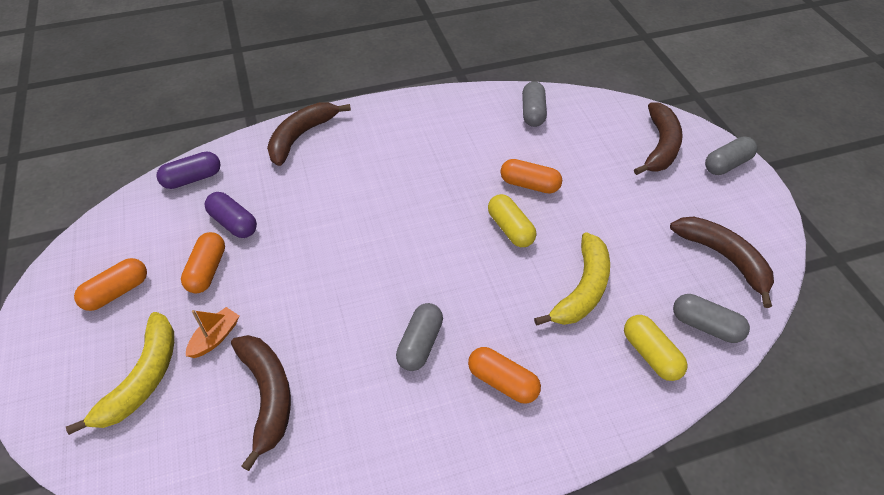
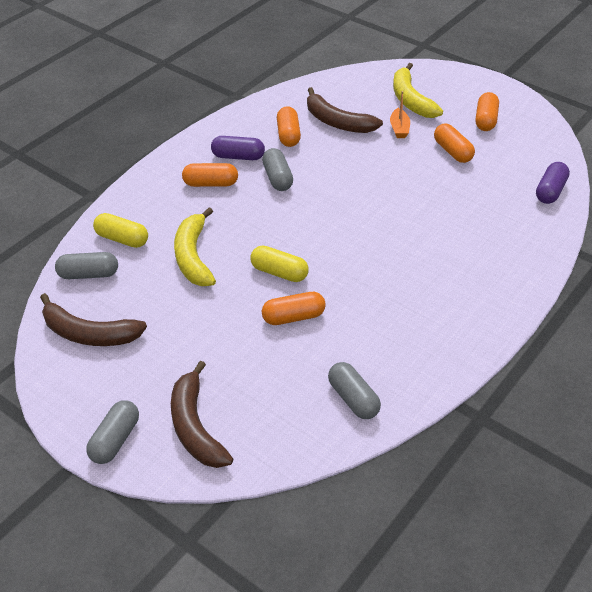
camera: 145 degrees right, 5 degrees down
(233, 223) = (478, 181): purple capsule -> purple capsule (238, 156)
(301, 136) = (525, 260): brown banana -> none
(346, 411) = (288, 135): none -> orange capsule

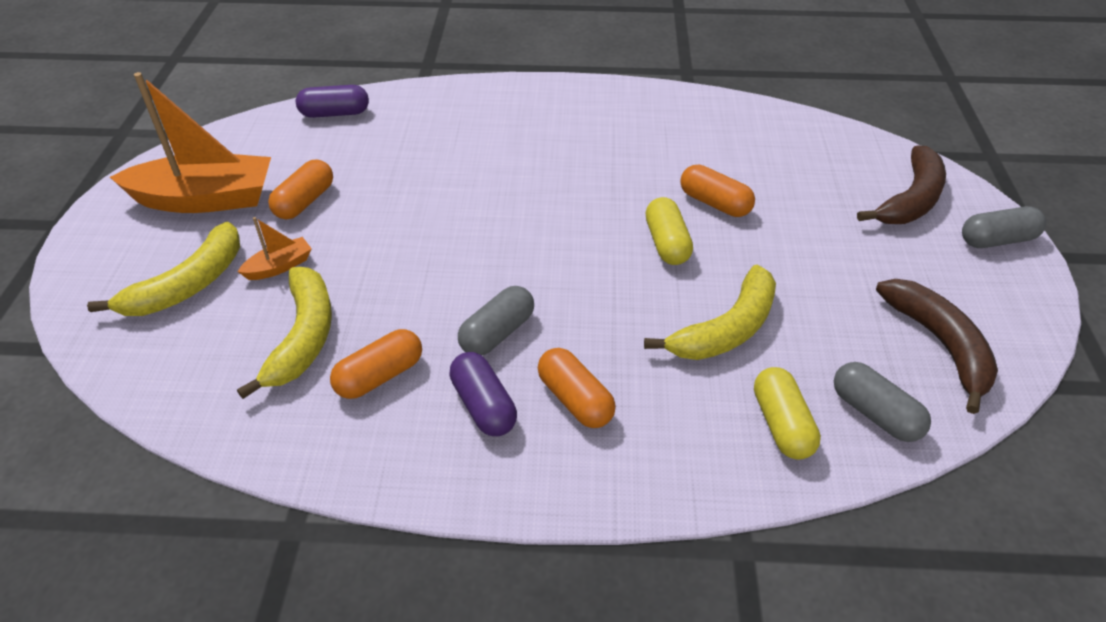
camera: 125 degrees left, 0 degrees up
(337, 122) = (303, 337): brown banana -> yellow banana
(353, 399) = (757, 129): grey capsule -> none
(485, 120) = (205, 199): orange capsule -> orange boat

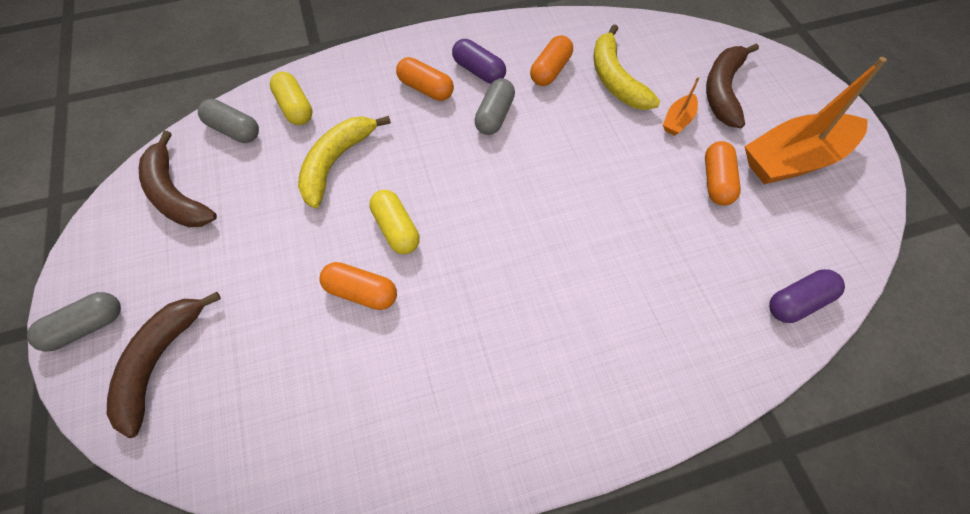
camera: 160 degrees right, 15 degrees up
(188, 285) = (723, 90): yellow banana -> brown banana

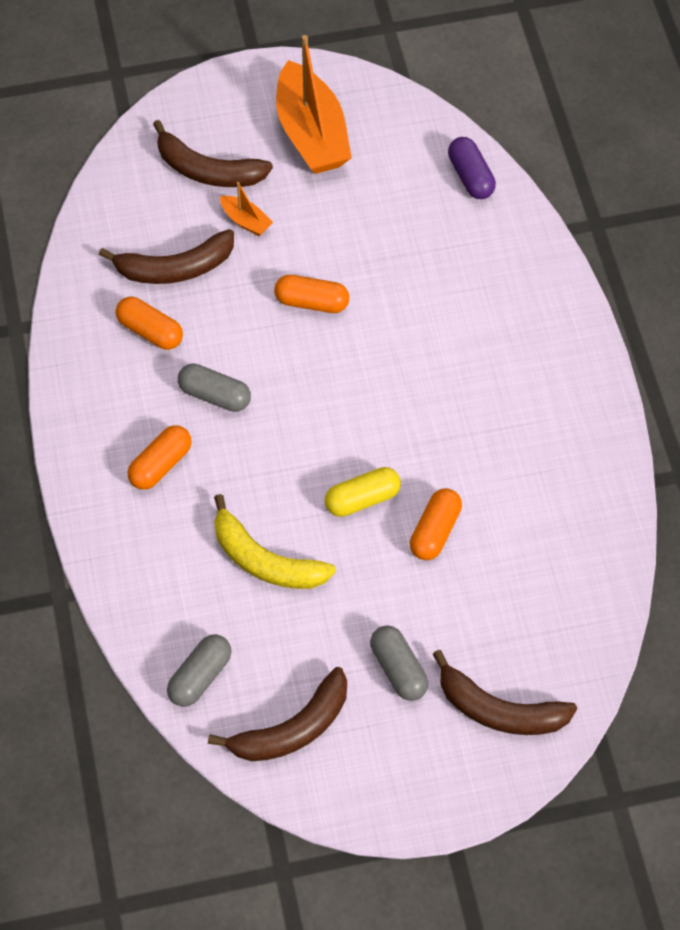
camera: 85 degrees left, 0 degrees up
(86, 327) = (457, 788): grey capsule -> grey capsule (398, 669)
(294, 108) = (172, 610): yellow capsule -> none
(478, 71) = (139, 406): purple capsule -> none
(615, 79) = (175, 268): yellow banana -> brown banana
(716, 181) = (331, 206): orange capsule -> orange capsule (312, 302)

